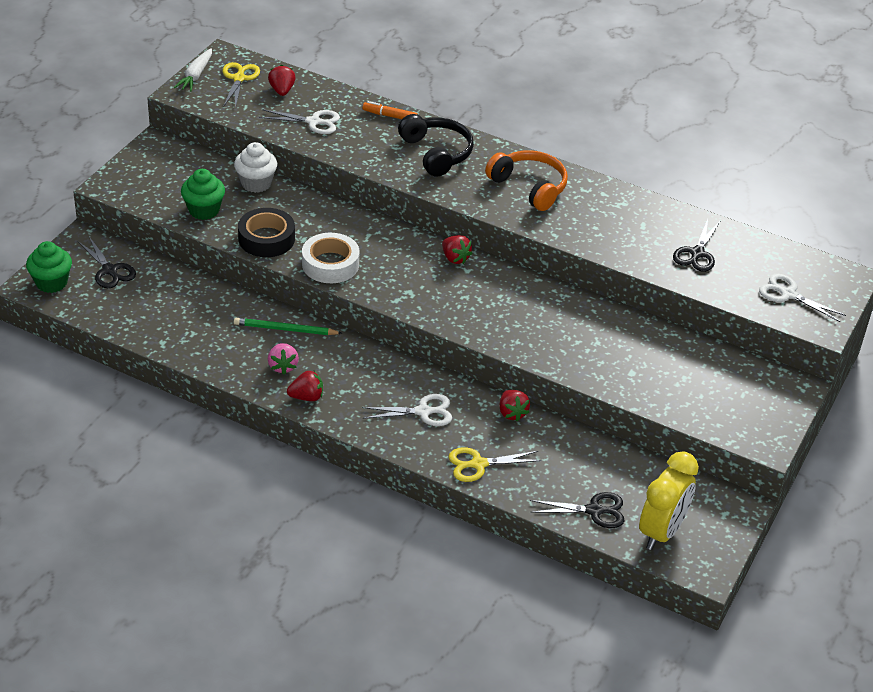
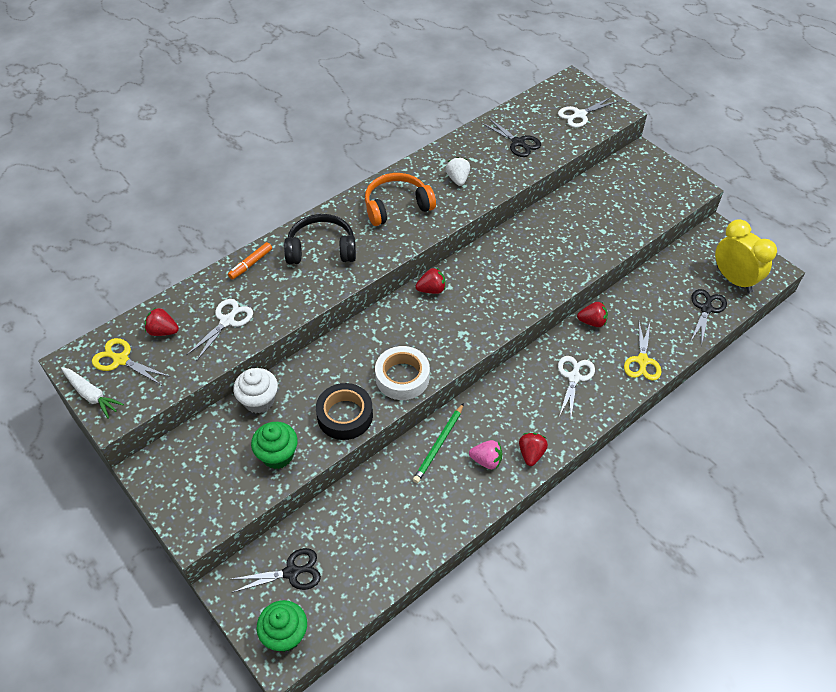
camera: 65 degrees left, 10 degrees up
(601, 220) = (458, 179): none -> white strawberry

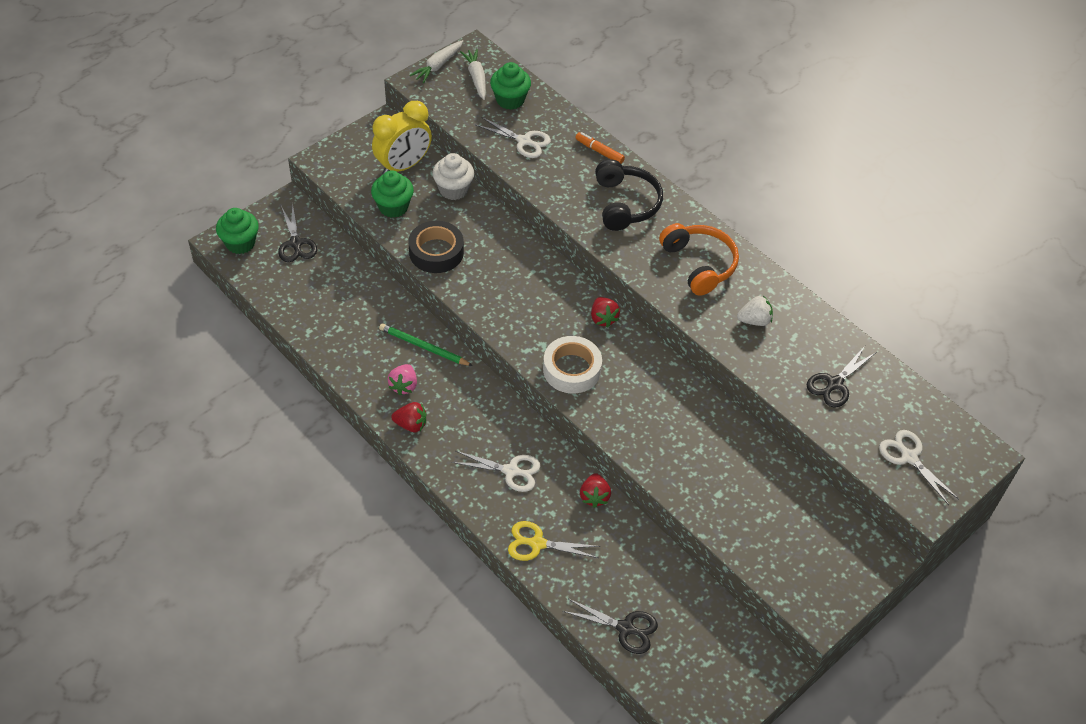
camera: 85 degrees right, 0 degrees up
(121, 360) = (476, 78): yellow scissors -> white carrot
(163, 331) = (510, 100): red strawberry -> green cupcake
(402, 377) = (482, 295): white tape -> white tape (571, 369)
(733, 279) = (681, 672): yellow clock -> yellow clock (403, 166)

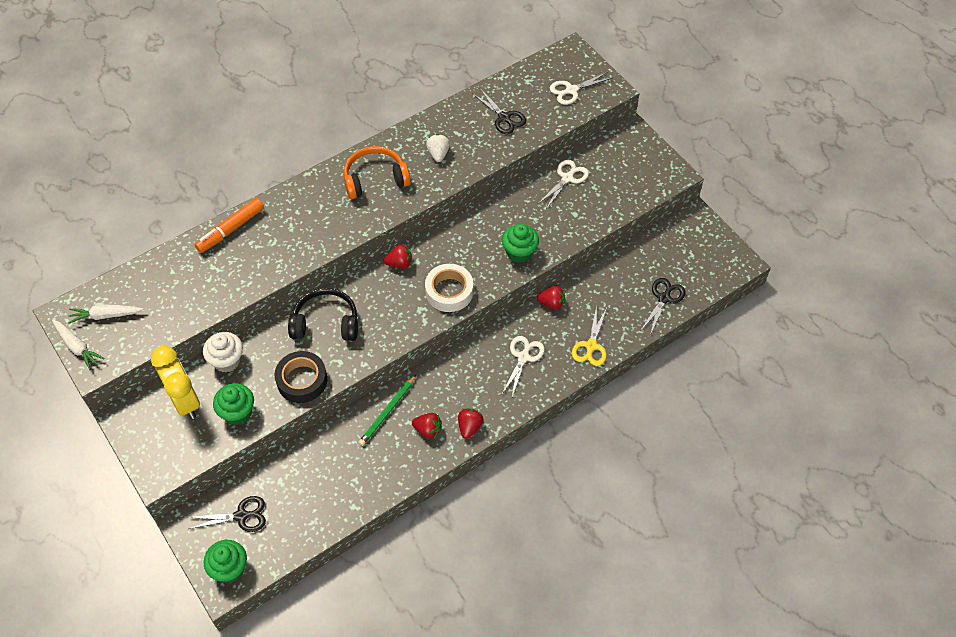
camera: 80 degrees left, 5 degrees up
(404, 386) = (428, 430): pink strawberry -> red strawberry
(510, 100) = (145, 291): green cupcake -> green cupcake (519, 252)
(524, 141) = (203, 285): white scissors -> white scissors (567, 178)
(599, 151) = (230, 229): orange marker -> orange marker, size x1.58
(625, 204) = (298, 219): black headphones -> black headphones (326, 323)

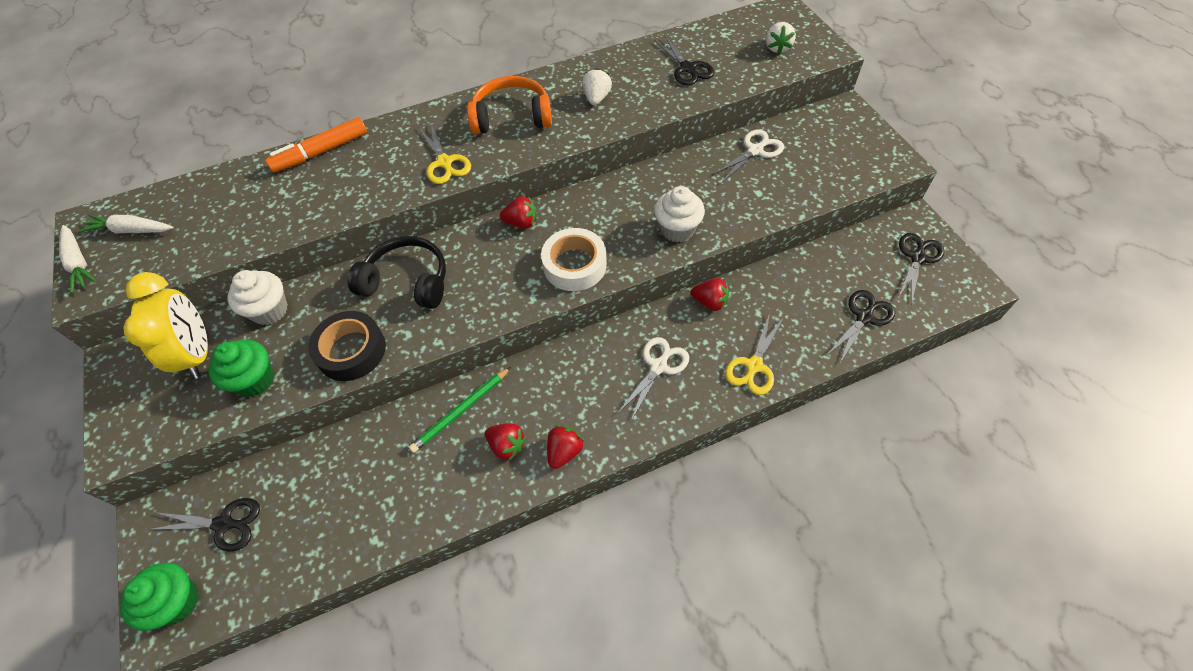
camera: 15 degrees right, 0 degrees up
(334, 226) = (444, 162): none -> yellow scissors
(519, 252) = (677, 229): green cupcake -> white cupcake
(571, 90) = (777, 48): white scissors -> white strawberry
(698, 247) = (917, 258): none -> black scissors

